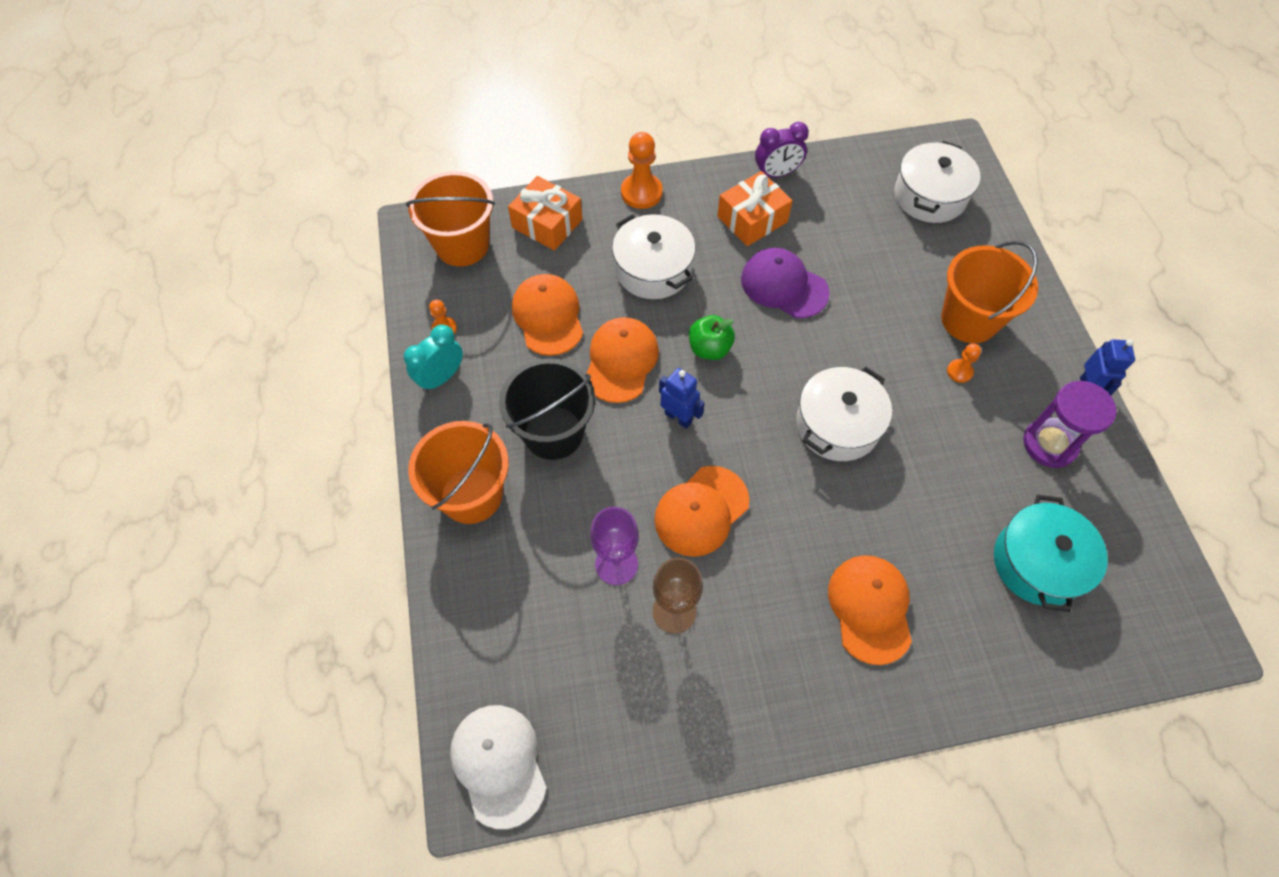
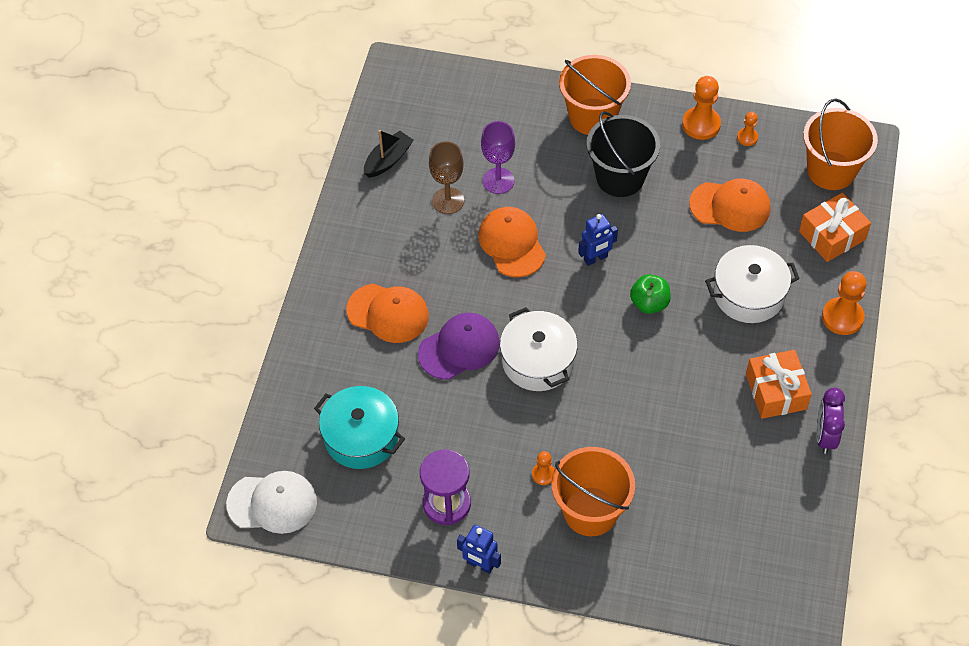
camera: 115 degrees right, 5 degrees down
(441, 377) = (701, 124): turquoise clock -> orange pawn
(499, 764) = (404, 83): white cap -> white cap (272, 503)
(621, 361) = (664, 240): orange cap -> none
(643, 721) = (388, 160): none -> black boat
(784, 286) = (690, 384): purple cap -> purple cap (459, 348)
(930, 196) = (745, 557): white pot -> none

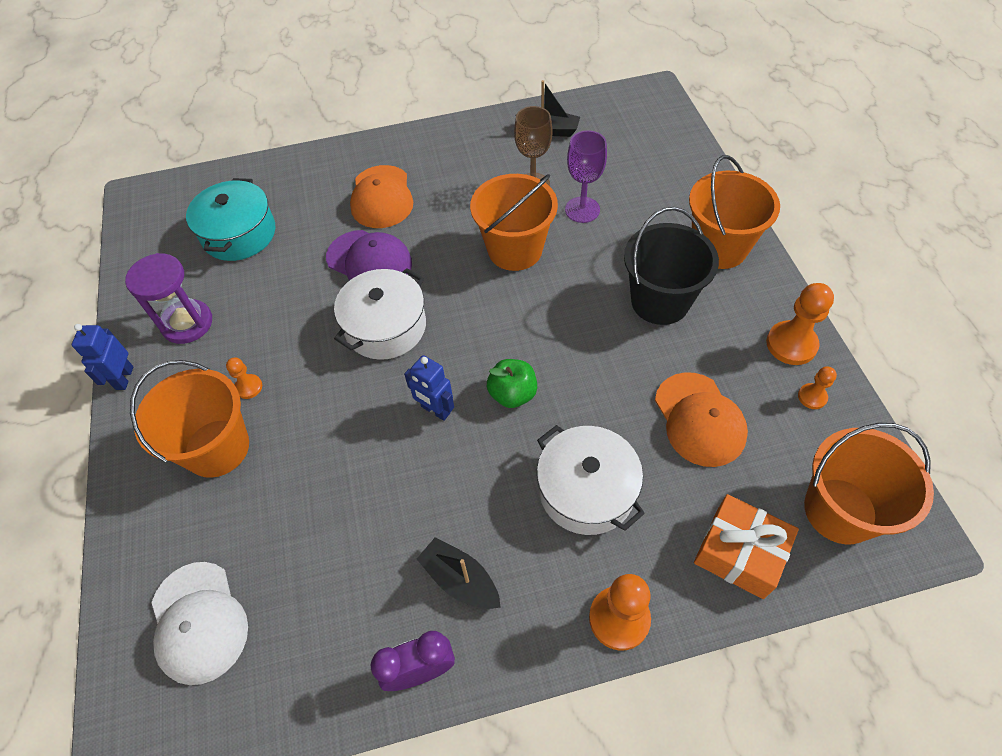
camera: 65 degrees right, 0 degrees up
(272, 503) = (149, 206): white cap -> white cap (199, 622)
(512, 243) = (515, 249): orange cap -> orange bucket
(595, 258) = (541, 323): blue robot -> blue robot (435, 410)
(776, 391) = (460, 579): orange gift -> black boat

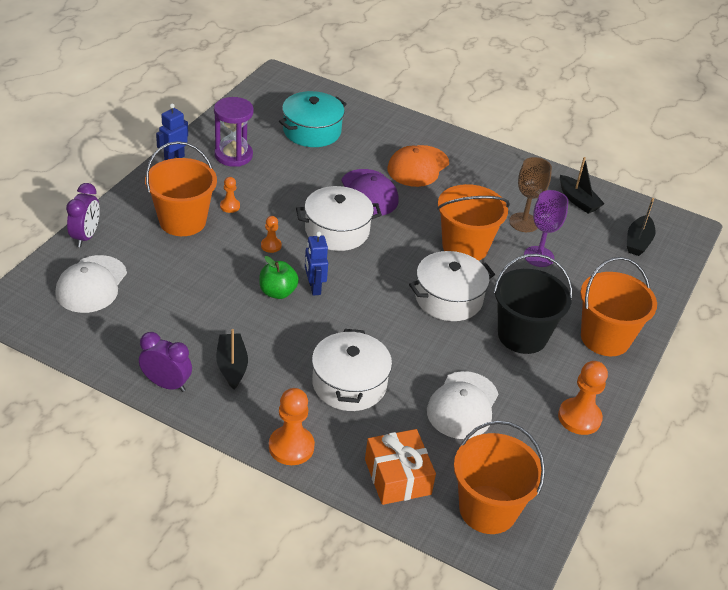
camera: 35 degrees right, 15 degrees down
(124, 564) = (86, 236): none -> purple clock
(512, 394) = (367, 312): green apple -> green apple (277, 292)
(562, 315) = (448, 298): none -> white pot
(636, 134) = (638, 242): none -> black boat
(699, 419) = (463, 405): orange cap -> white cap
(812, 397) = (553, 450): orange pawn -> orange pawn (271, 245)

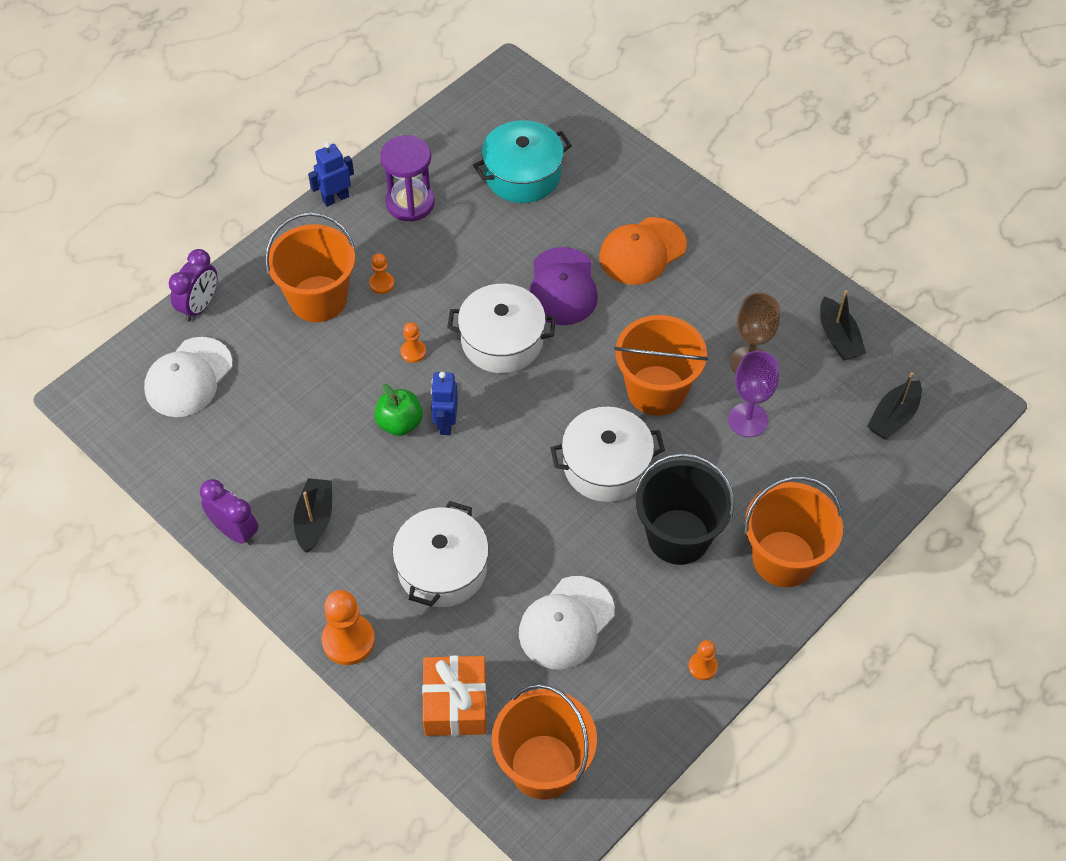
camera: 20 degrees right, 15 degrees up
(579, 418) = (702, 666): orange pawn -> orange pawn, size x0.54

